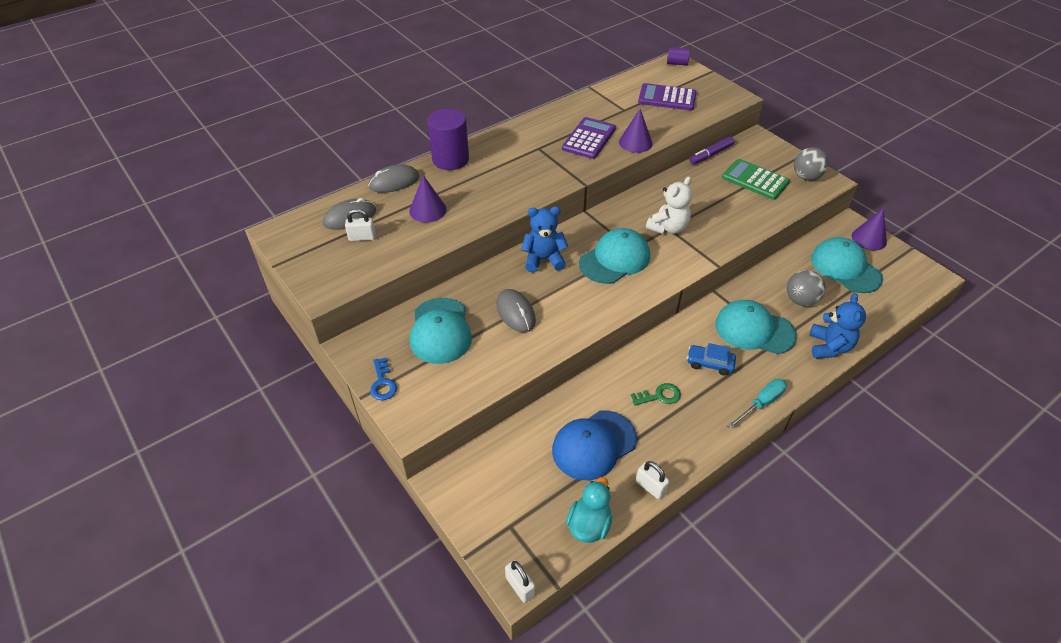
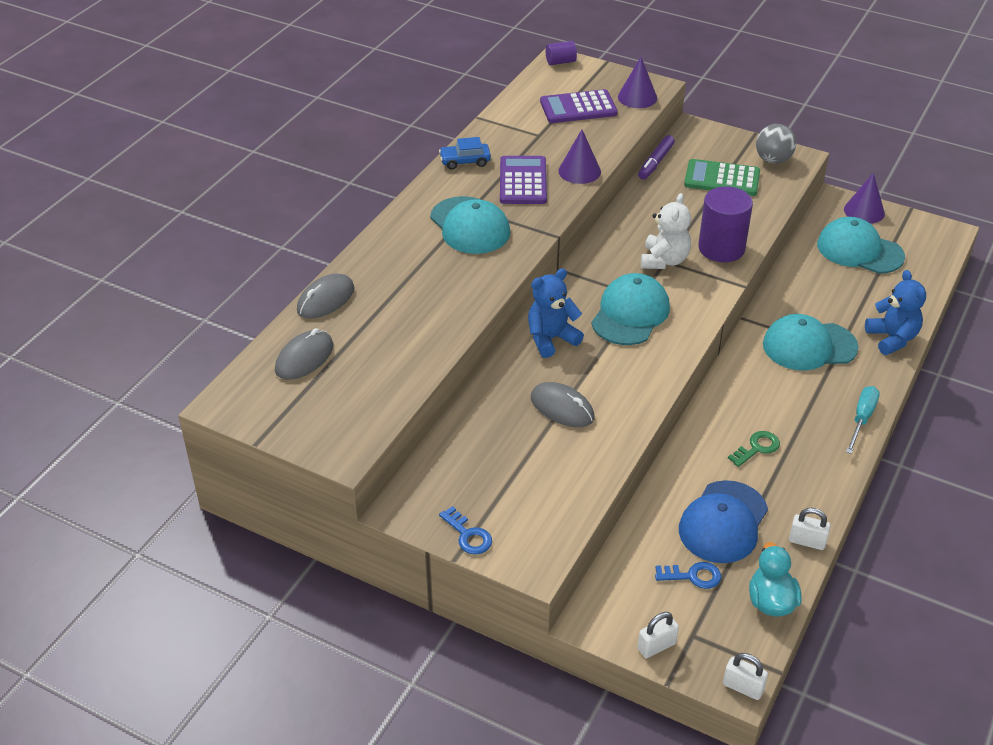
camera: 25 degrees left, 5 degrees down
(362, 237) = (339, 376): white padlock -> white padlock (656, 646)
(427, 210) = (394, 320): purple cone -> purple cone (637, 97)
(440, 331) = (491, 456): turquoise cap -> turquoise cap (470, 226)
(450, 159) = (375, 252): purple cylinder -> purple cylinder (721, 248)
(542, 478) = (692, 576): none -> blue key
(710, 363) = (786, 396): blue car -> blue car (465, 161)
(800, 300) = (835, 299): grey ball -> none

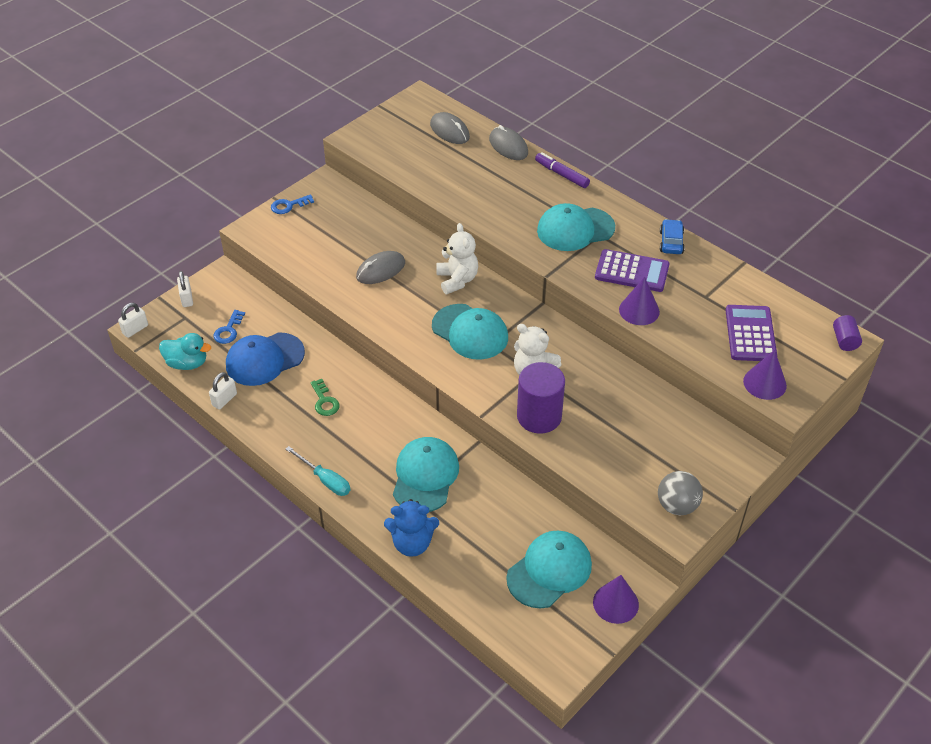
camera: 105 degrees right, 5 degrees up
(551, 339) = (457, 280): blue teddy bear -> white teddy bear
(656, 162) = (690, 407): purple marker -> purple marker (561, 174)
(722, 179) = (651, 451): green calculator -> none
(723, 522) = (264, 359): blue cap -> blue cap turned 75 degrees counterclockwise

